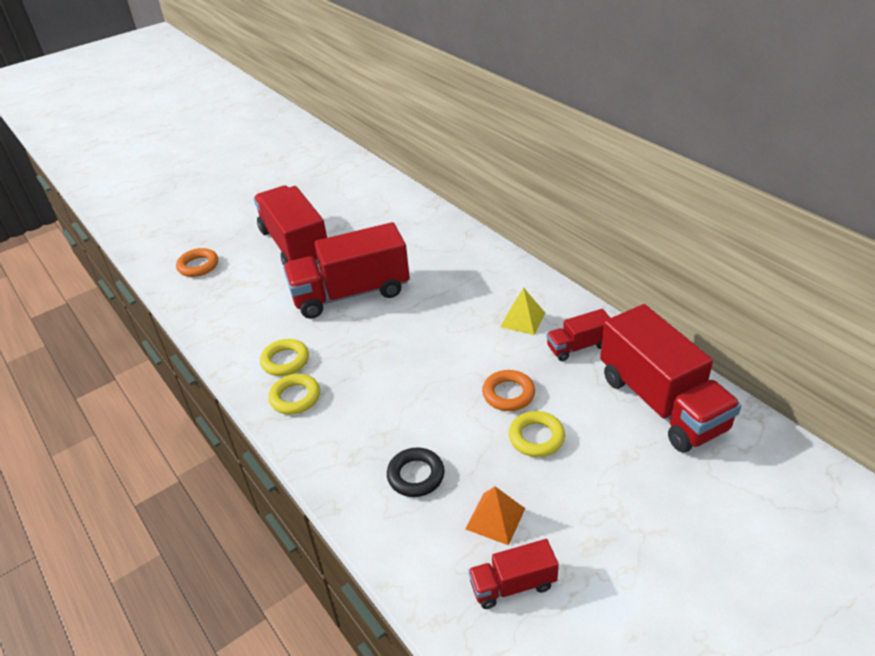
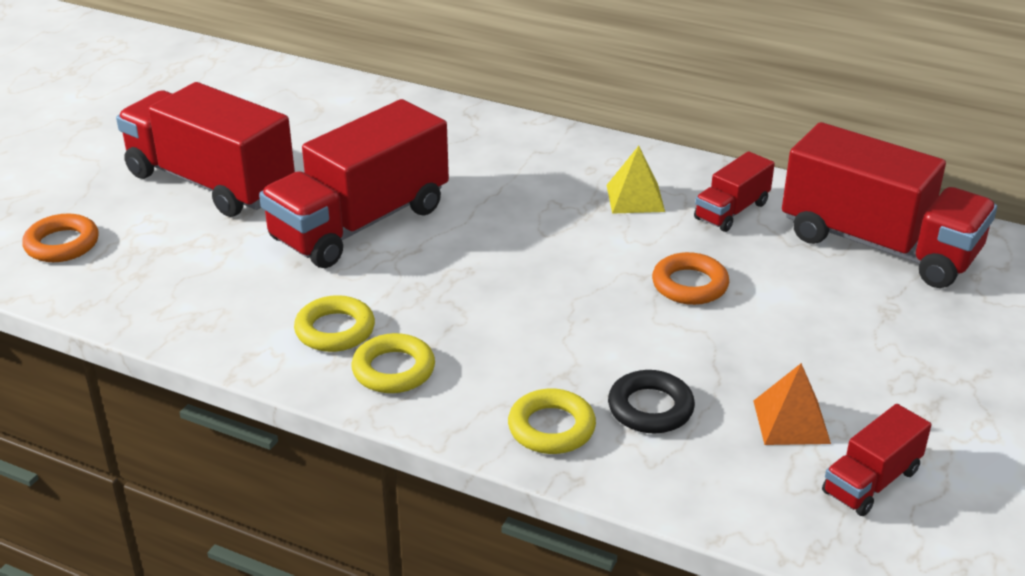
camera: 30 degrees left, 5 degrees down
(536, 437) = (765, 322): yellow ring -> yellow ring (551, 428)

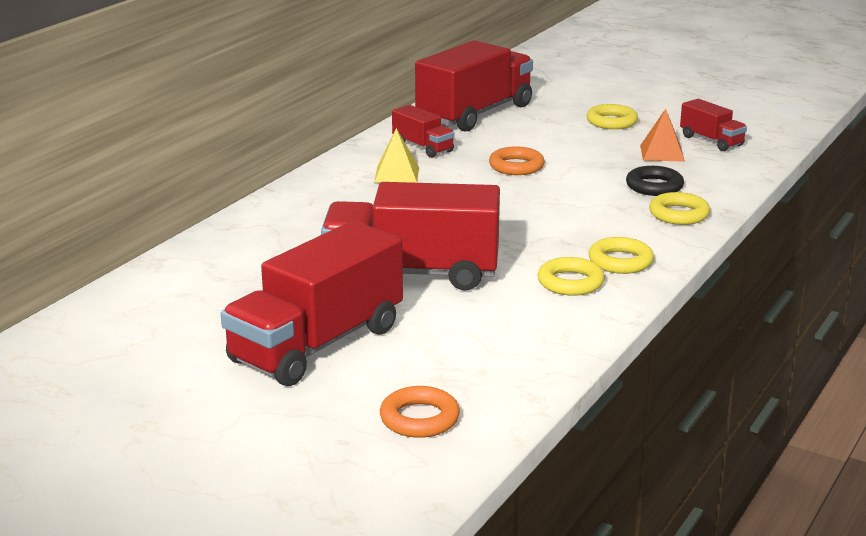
camera: 85 degrees left, 10 degrees down
(360, 224) = (411, 273): red truck -> red truck turned 135 degrees clockwise
(911, 372) = (611, 122): none -> yellow ring

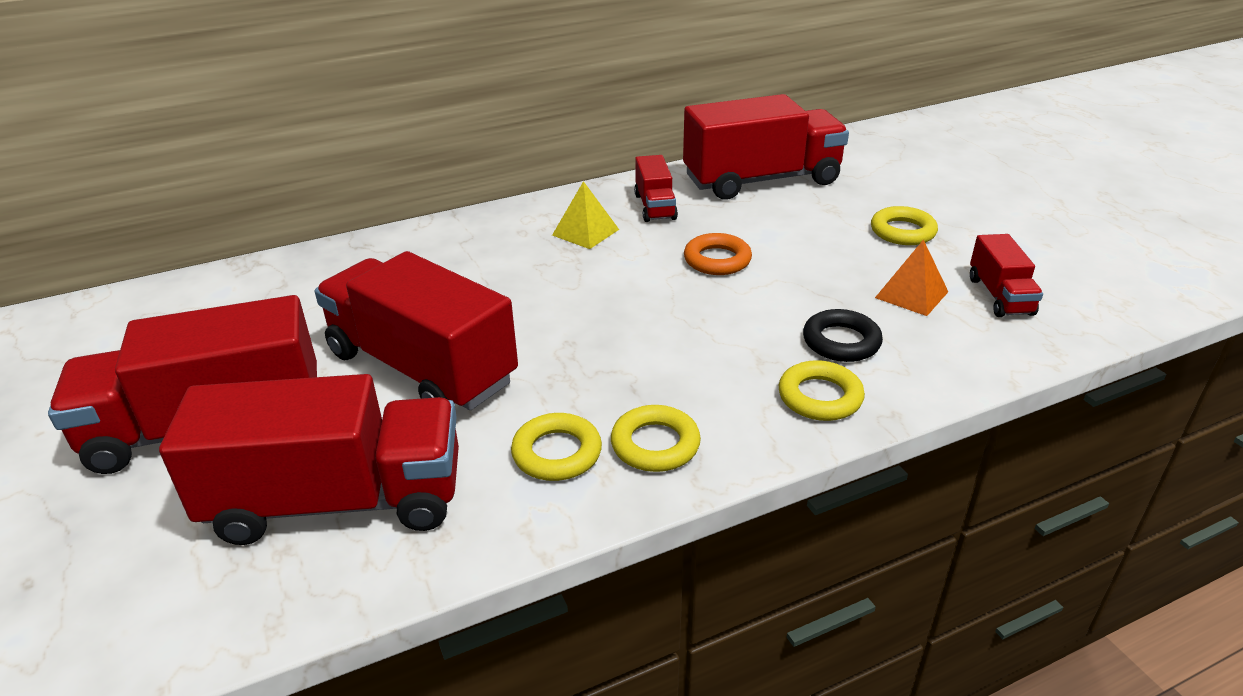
camera: 35 degrees right, 10 degrees up
(419, 419) = (129, 591): orange ring -> none
(475, 344) = (338, 501): none -> red truck

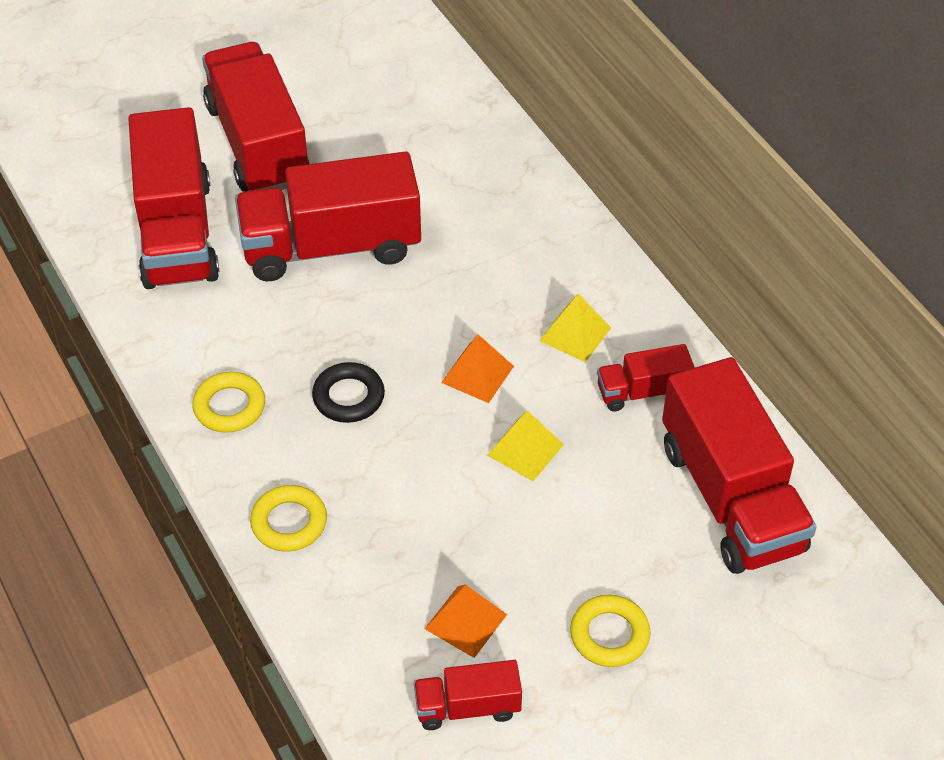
camera: 85 degrees right, 15 degrees up
(421, 367) = (331, 247): red truck -> red truck turned 135 degrees counterclockwise
(557, 453) = (222, 346): yellow ring -> none
(626, 281) = (477, 374): none -> orange pyramid
(717, 260) = (525, 449): orange ring -> yellow pyramid
(841, 342) = (375, 547): black ring -> black ring (348, 397)

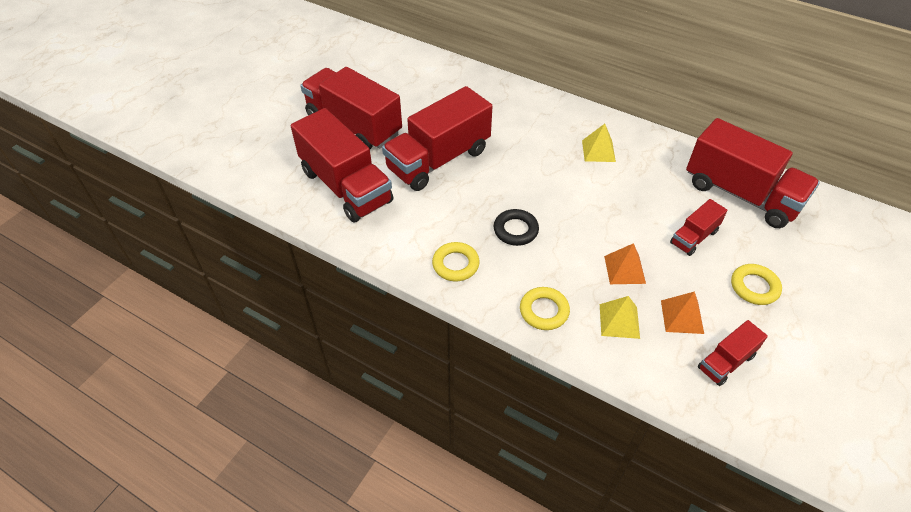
camera: 30 degrees left, 0 degrees up
(477, 374) = (570, 190): orange pyramid -> orange pyramid (624, 269)
(525, 449) = (627, 215): yellow pyramid -> yellow pyramid (619, 321)
(643, 392) = (655, 164): red truck -> red truck (694, 237)

